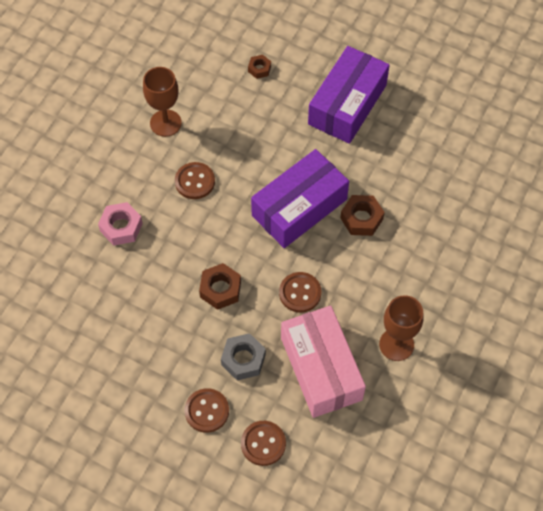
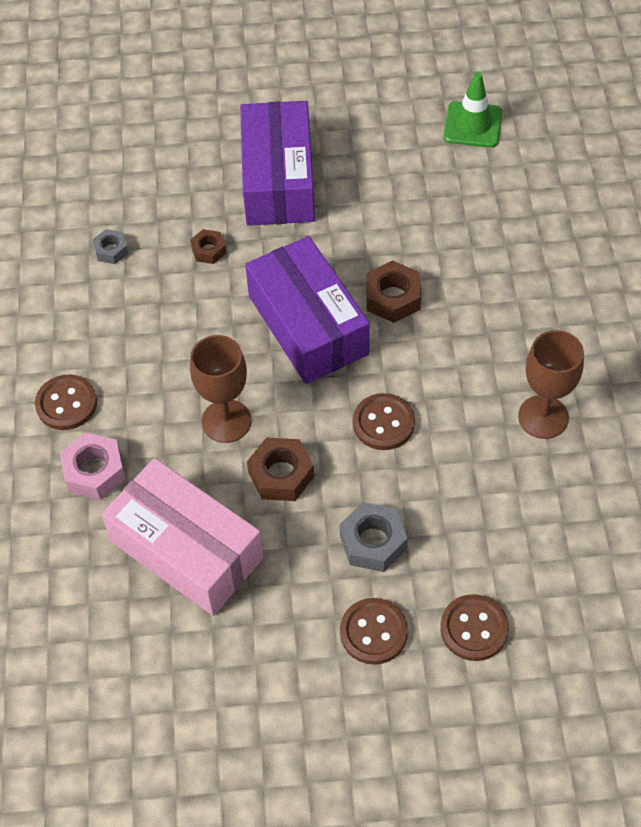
camera: 30 degrees left, 5 degrees down
(165, 123) = (63, 315): brown goblet -> brown goblet (226, 421)
(195, 181) = (152, 365): brown button -> brown button (66, 404)
(219, 97) = (111, 250): none -> grey nut
(259, 69) = (139, 193): brown nut -> brown nut (209, 250)
(299, 207) = (308, 325): purple box -> purple box turned 45 degrees counterclockwise
(321, 368) = (476, 496): pink box -> pink box (186, 549)
(494, 132) = (472, 125): none -> green traffic cone

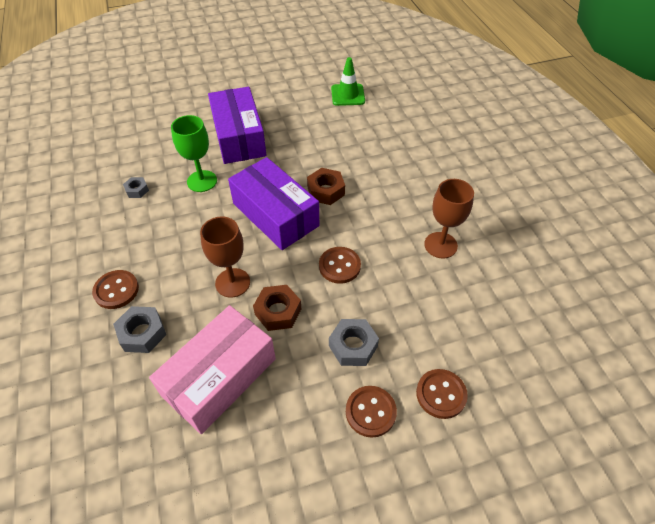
camera: 15 degrees left, 5 degrees down
(94, 471) = (142, 333): pink nut -> grey nut
(186, 549) = (219, 377): pink box -> pink box turned 75 degrees counterclockwise
(209, 250) = (202, 181): brown nut -> green goblet

